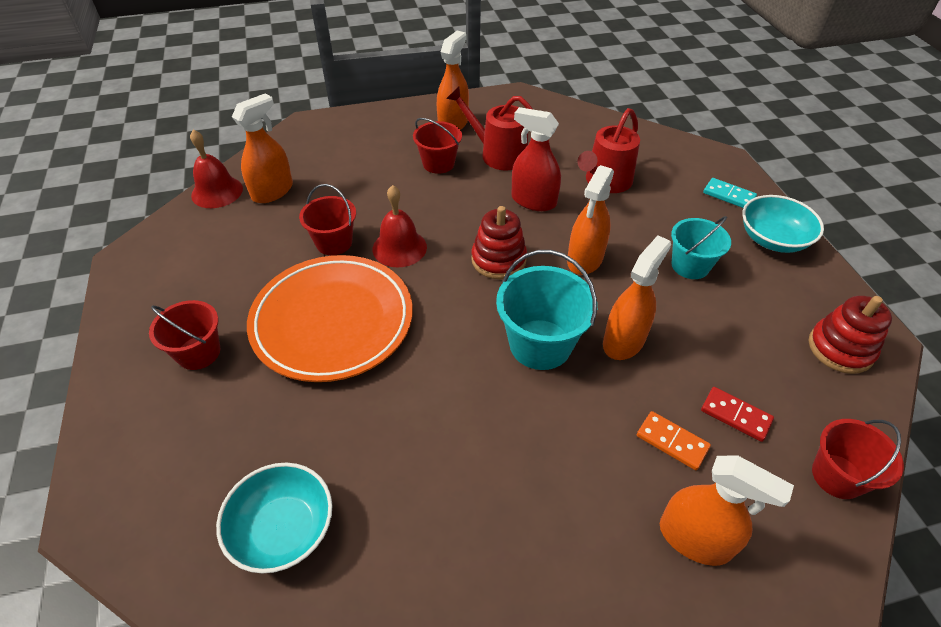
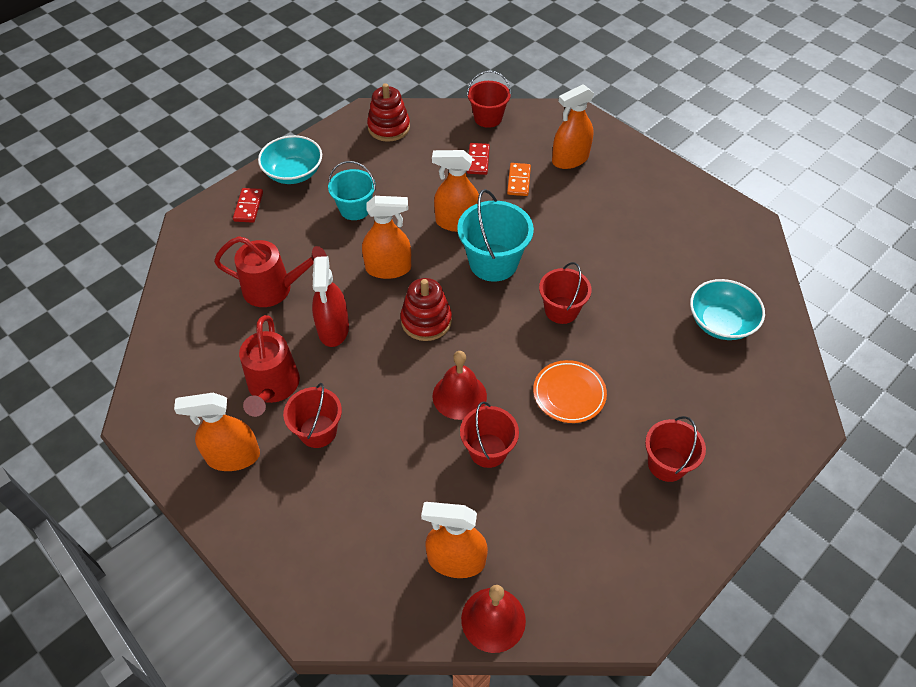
camera: 120 degrees left, 5 degrees up
(332, 321) = (569, 394): orange plate -> orange plate, size x0.50
(431, 370) = (561, 310): none -> red bucket
(694, 539) = (570, 159): orange spray bottle -> orange spray bottle turned 120 degrees counterclockwise
(729, 195) = (248, 207): turquoise domino -> red domino

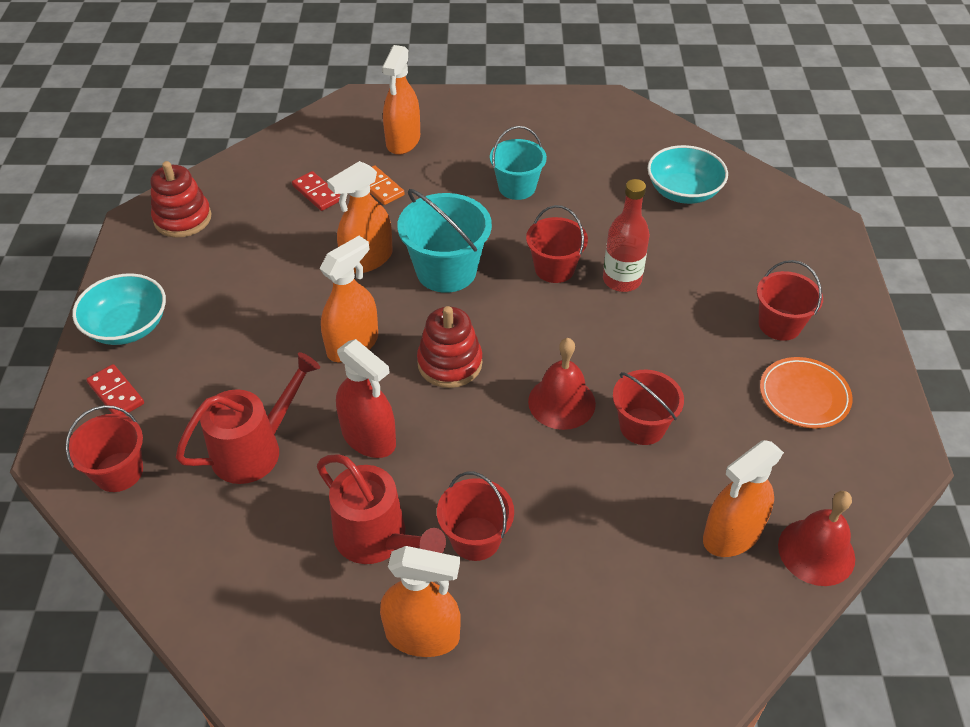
camera: 45 degrees left, 5 degrees down
(233, 456) = (422, 635): orange spray bottle -> orange spray bottle turned 120 degrees counterclockwise
(355, 209) = (245, 315): turquoise bucket -> turquoise bucket (517, 187)
(488, 118) = (278, 150): red bucket -> red bucket (119, 472)
(569, 394) = (645, 329): orange plate -> orange plate (804, 396)
(596, 350) = (622, 280): none -> red bottle

